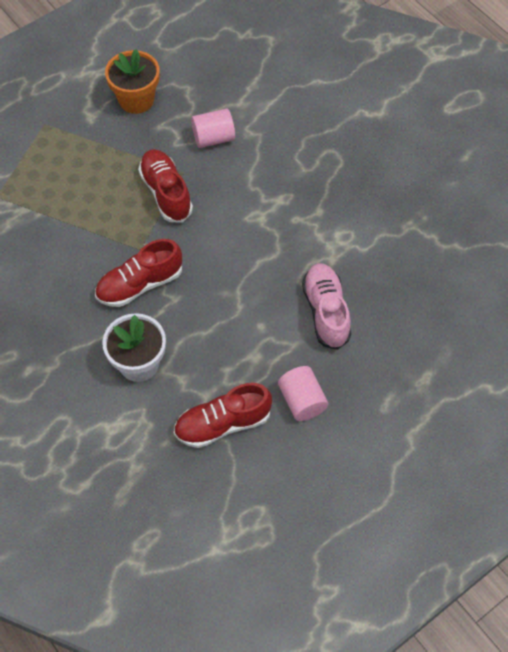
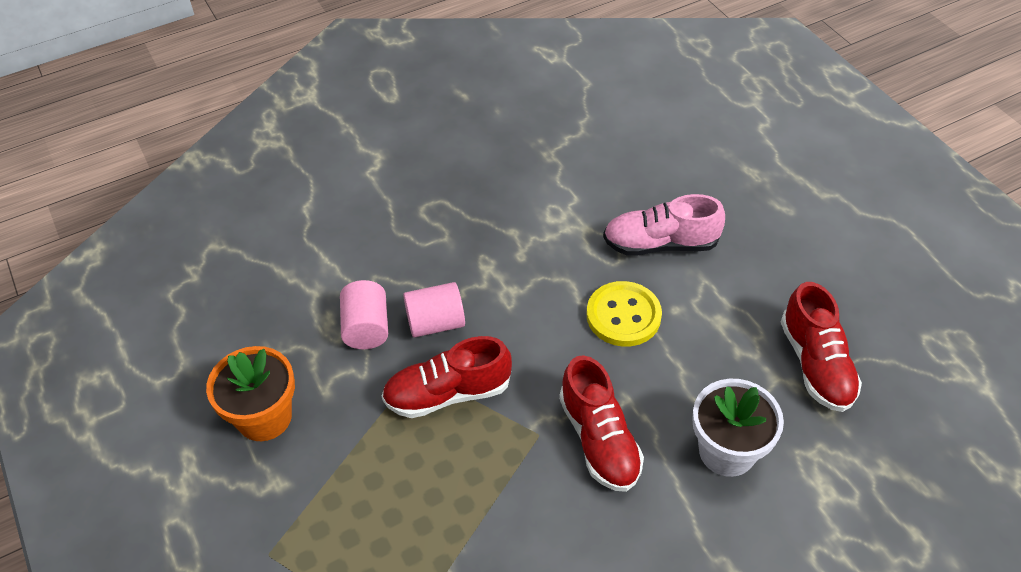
camera: 80 degrees left, 10 degrees down
(249, 291) = (623, 316): none -> yellow button
(302, 401) = (782, 282): pink cylinder -> pink cylinder (435, 323)

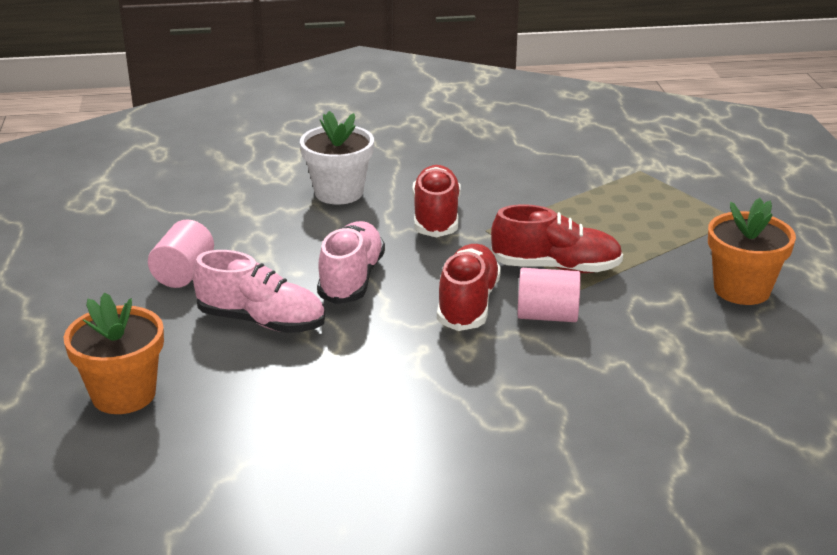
camera: 160 degrees left, 20 degrees down
(366, 328) = (624, 328): pink cylinder -> pink cylinder (183, 273)
(623, 316) = (351, 279): yellow button -> pink shoe
(697, 153) = (123, 394): none -> orange flower pot
(816, 364) = (214, 216): red shoe -> red shoe (468, 304)

